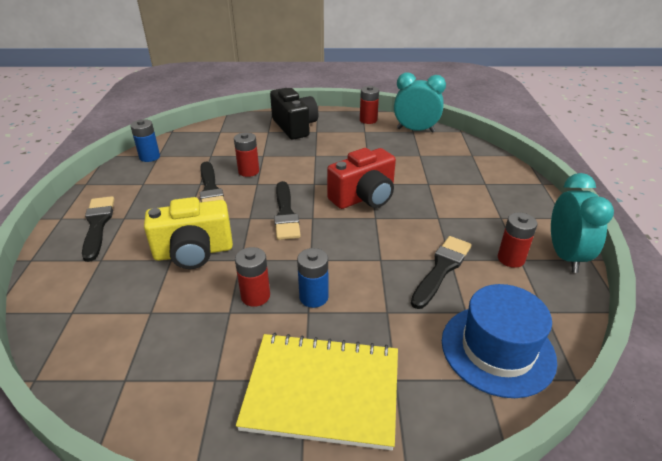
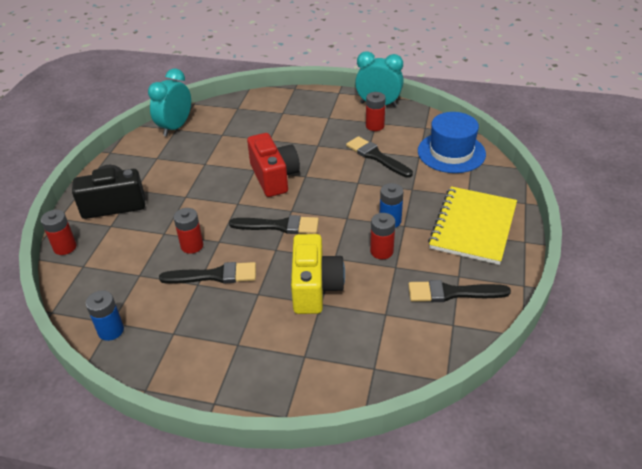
camera: 75 degrees left, 5 degrees up
(98, 225) = (242, 365): black brush -> black brush (452, 293)
(368, 120) = (135, 151): red battery -> red battery (65, 247)

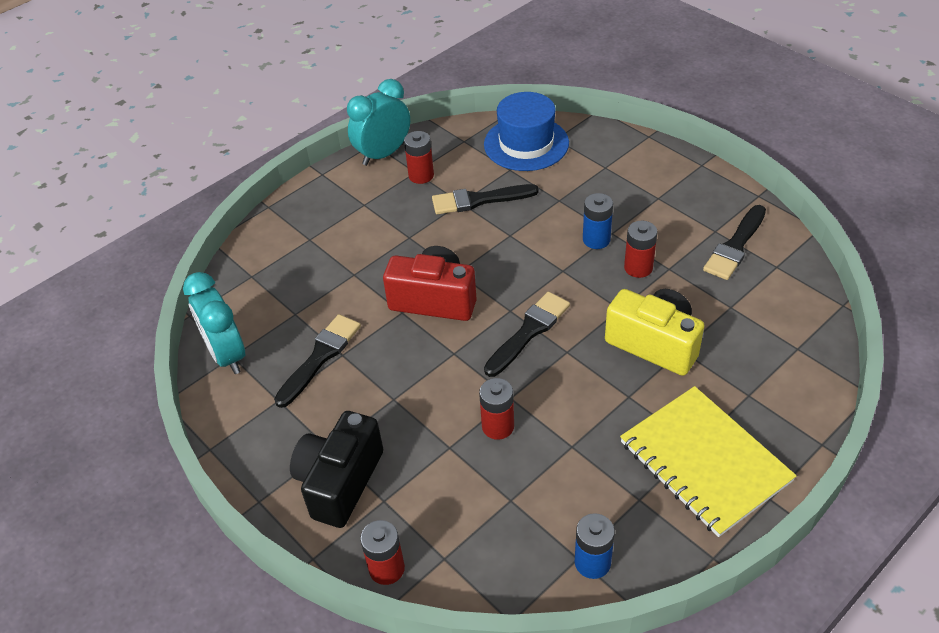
camera: 55 degrees left, 5 degrees up
(214, 275) = (569, 424): black brush -> black brush (320, 357)
(473, 226) = (654, 186): yellow notebook -> yellow notebook (704, 462)

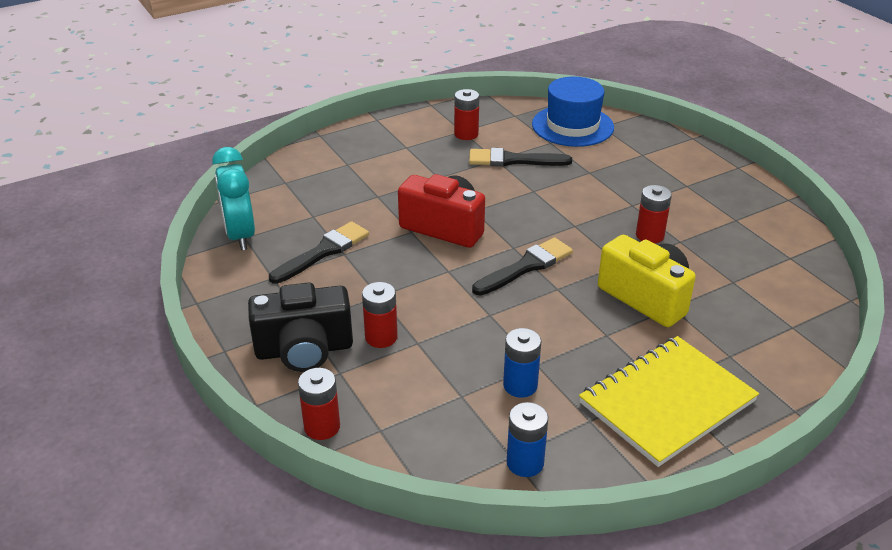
camera: 10 degrees right, 10 degrees down
(340, 482) = (304, 350): black camera -> black camera turned 135 degrees counterclockwise
(383, 154) = (437, 114): turquoise clock -> none
(498, 426) = (470, 335): red battery -> red battery (381, 337)
(596, 240) = (615, 207): blue battery -> blue battery (520, 385)
(704, 462) = (667, 402): yellow notebook -> yellow notebook turned 75 degrees clockwise
(735, 246) = (752, 234): black brush -> none

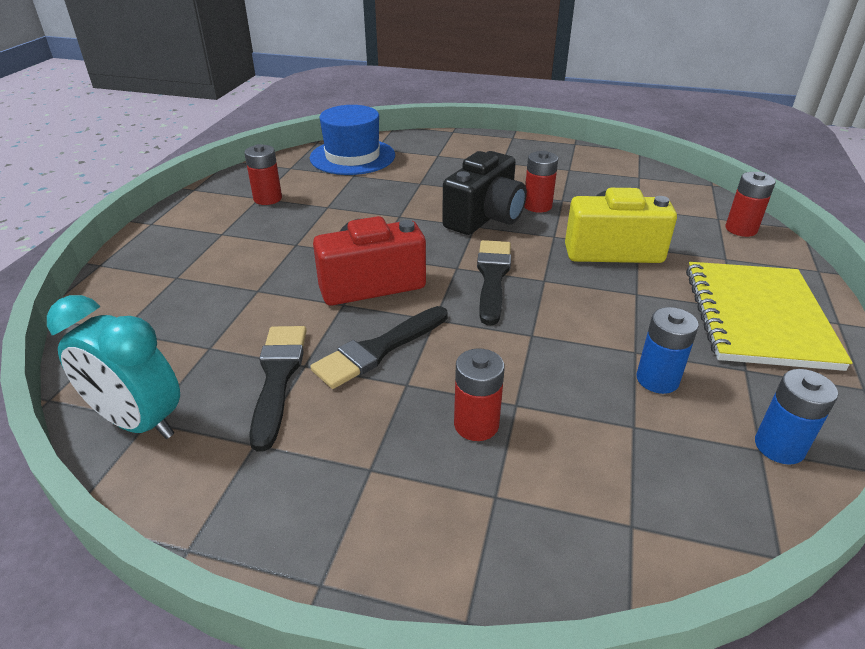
camera: 45 degrees left, 0 degrees up
(304, 350) = (419, 501): black camera -> black camera (485, 217)
(322, 427) = (578, 578): red battery -> red battery (741, 229)
(513, 160) = (344, 201): black brush -> black brush (378, 349)

